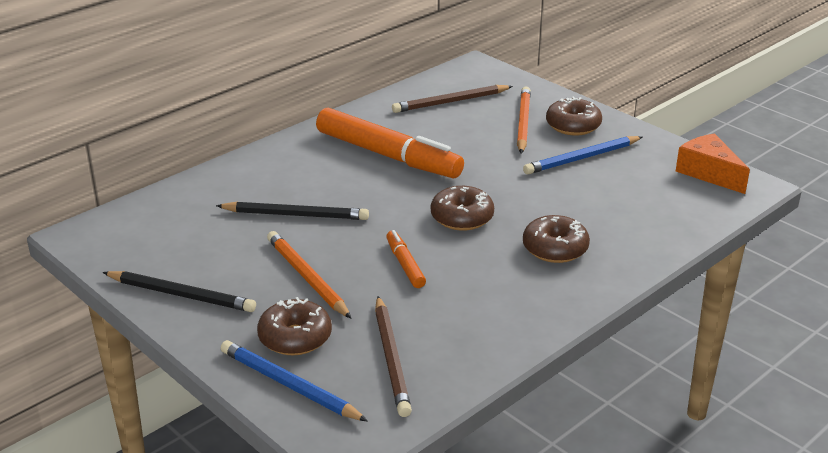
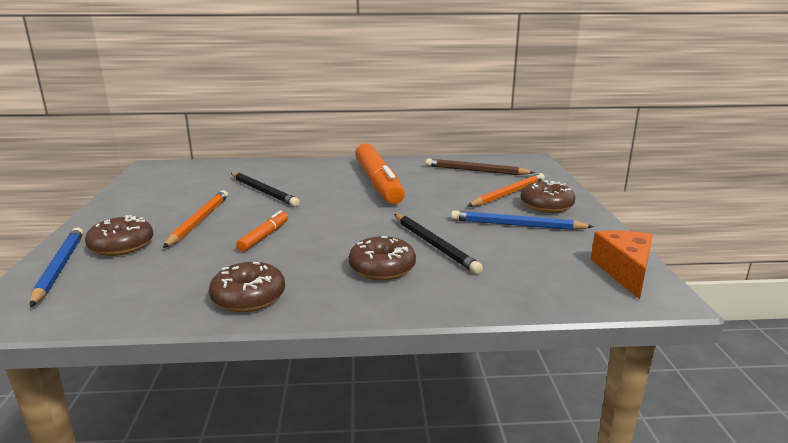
camera: 40 degrees right, 10 degrees down
(181, 295) = (127, 204): black pencil -> black pencil (434, 245)
(391, 358) = (137, 282): brown pencil -> none
(462, 217) = (355, 227): brown donut -> brown donut (249, 298)

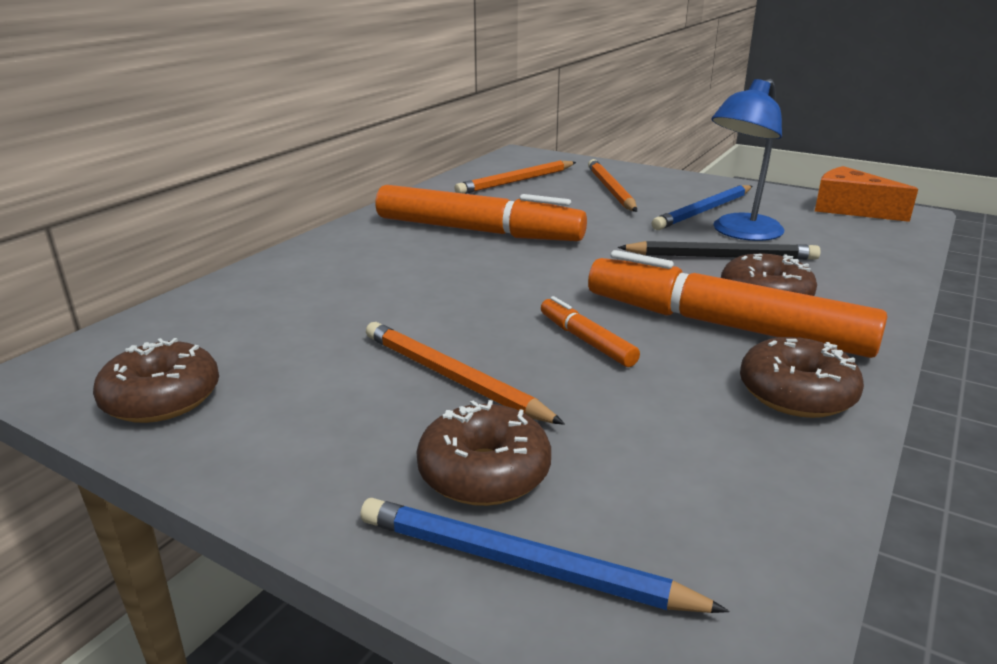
camera: 55 degrees left, 5 degrees up
(263, 192) = (392, 303): black pencil -> none
(322, 264) = (724, 325): none -> orange marker
(476, 171) = (516, 181): brown pencil -> orange pencil
(491, 243) = (740, 233): none -> blue lamp
(546, 206) = (666, 187): brown donut -> brown donut (162, 398)

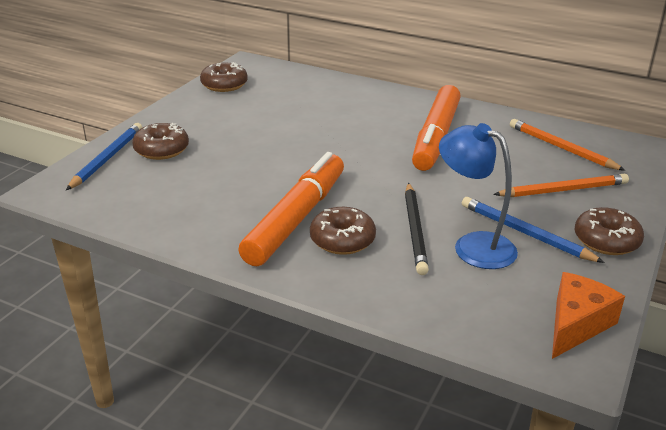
camera: 85 degrees right, 5 degrees up
(453, 378) = (237, 140): orange pencil -> none
(586, 340) = (275, 173): orange marker -> none
(796, 394) = (213, 232): brown donut -> brown donut (606, 241)

